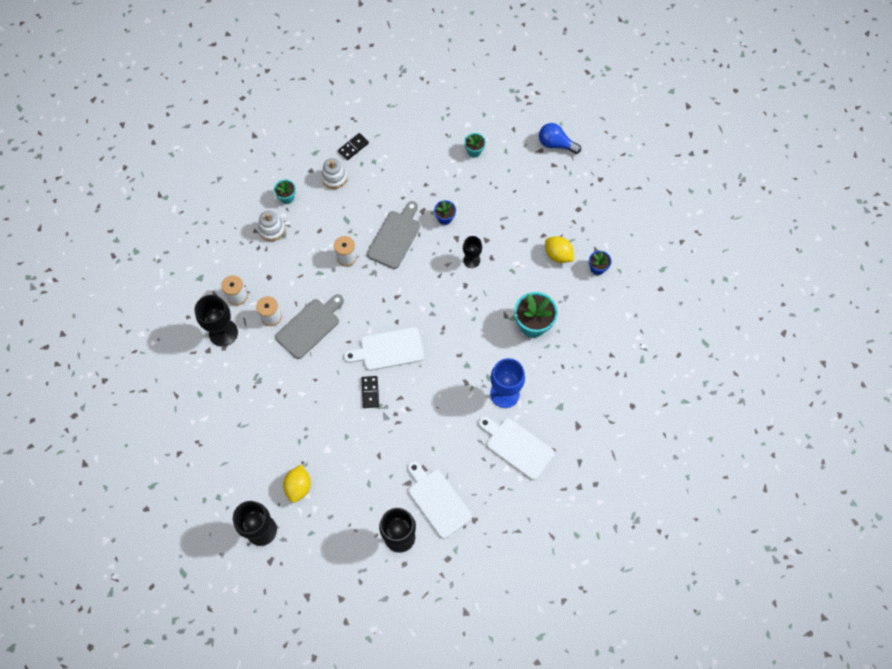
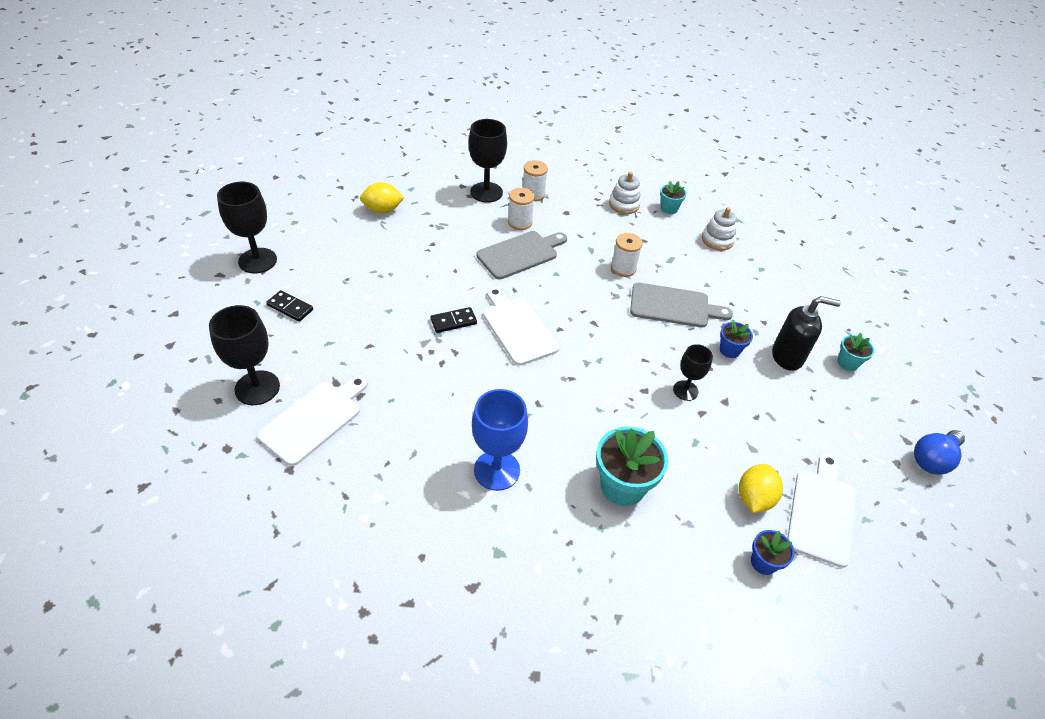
camera: 70 degrees right, 20 degrees down
(298, 486) = (315, 281): yellow lemon -> yellow lemon (383, 210)
(310, 326) = (520, 254): grey cutting board -> grey cutting board turned 60 degrees counterclockwise
(353, 147) = (766, 248): black domino -> black domino (290, 307)
(460, 185) = (787, 357): none -> black soap dispenser
(517, 446) = (415, 503): white cutting board -> white cutting board (822, 512)
(556, 144) = (933, 459): blue light bulb -> blue light bulb turned 135 degrees counterclockwise

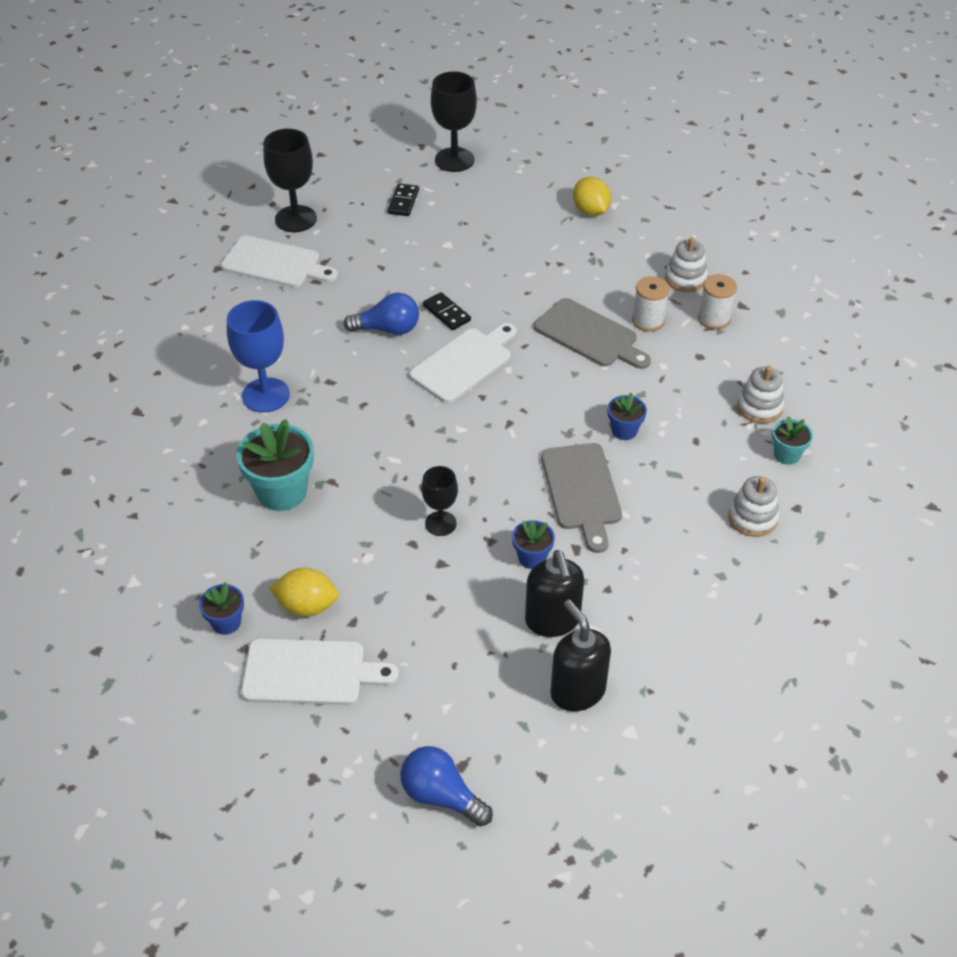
camera: 75 degrees right, 0 degrees up
(453, 363) = (387, 329): none -> blue light bulb
(486, 192) = (685, 278): black goblet -> white stacking toy
(623, 268) = (624, 430): white spool -> blue flower pot
(847, 363) = (577, 691): turquoise flower pot -> black soap dispenser

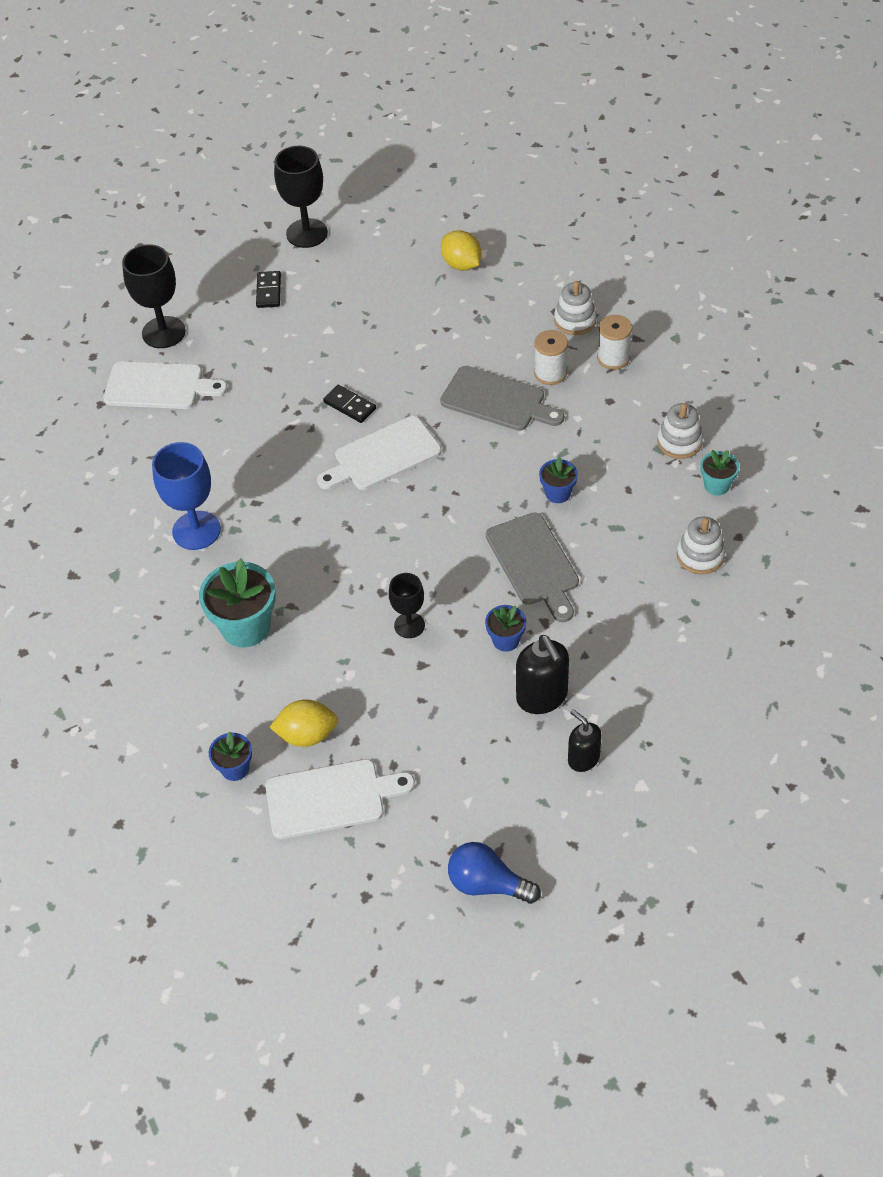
camera: 10 degrees left, 5 degrees up
(387, 329) = (296, 435): blue light bulb -> none
(464, 363) = (383, 455): white cutting board -> white cutting board turned 150 degrees counterclockwise
(577, 691) = (583, 758): black soap dispenser -> black soap dispenser, size x0.64

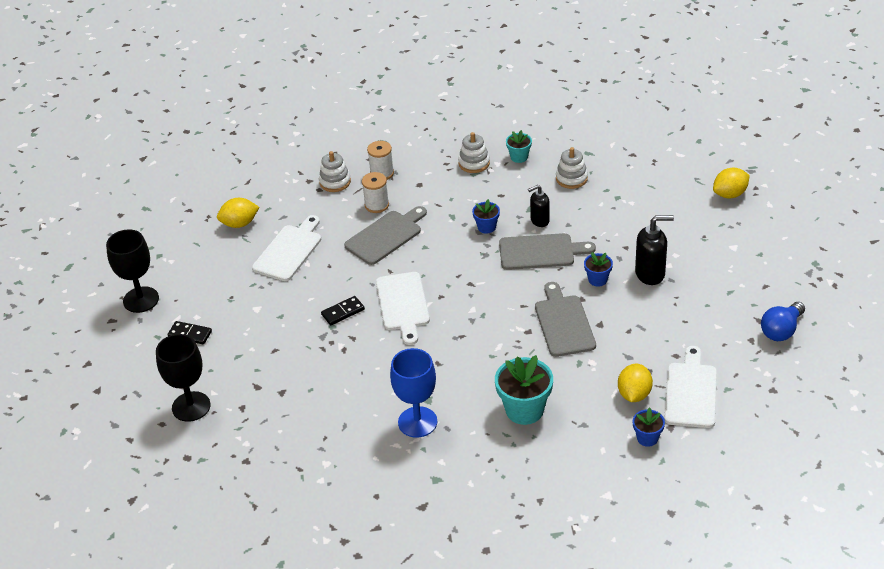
camera: 70 degrees left, 10 degrees down
(158, 386) = (250, 420): white cutting board -> white cutting board (289, 251)
(409, 625) = (564, 323): black goblet -> grey cutting board
(583, 758) = (704, 266): black soap dispenser -> black soap dispenser (539, 220)
(758, 755) = (730, 194): none -> yellow lemon

